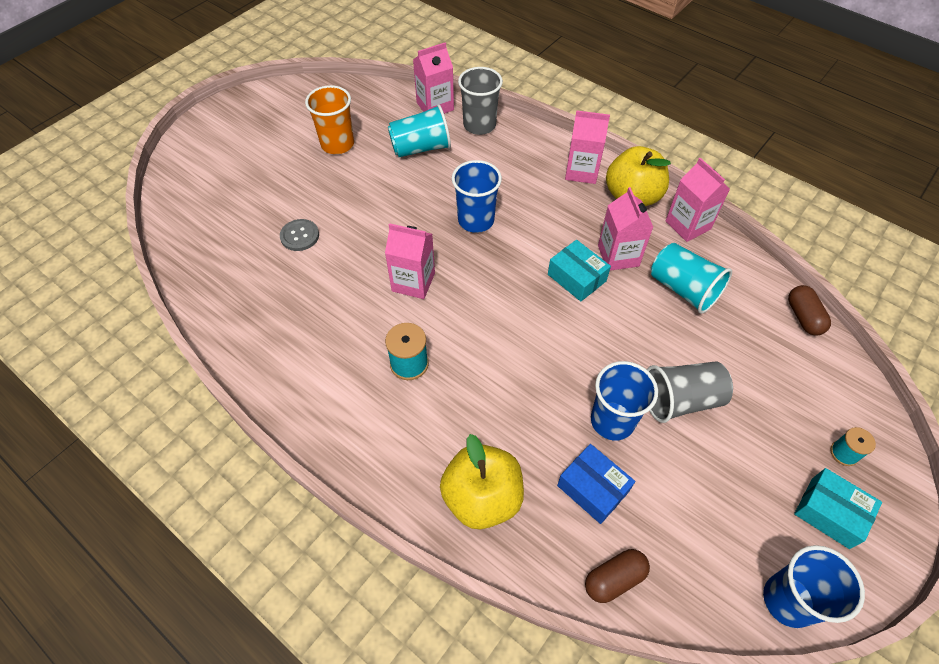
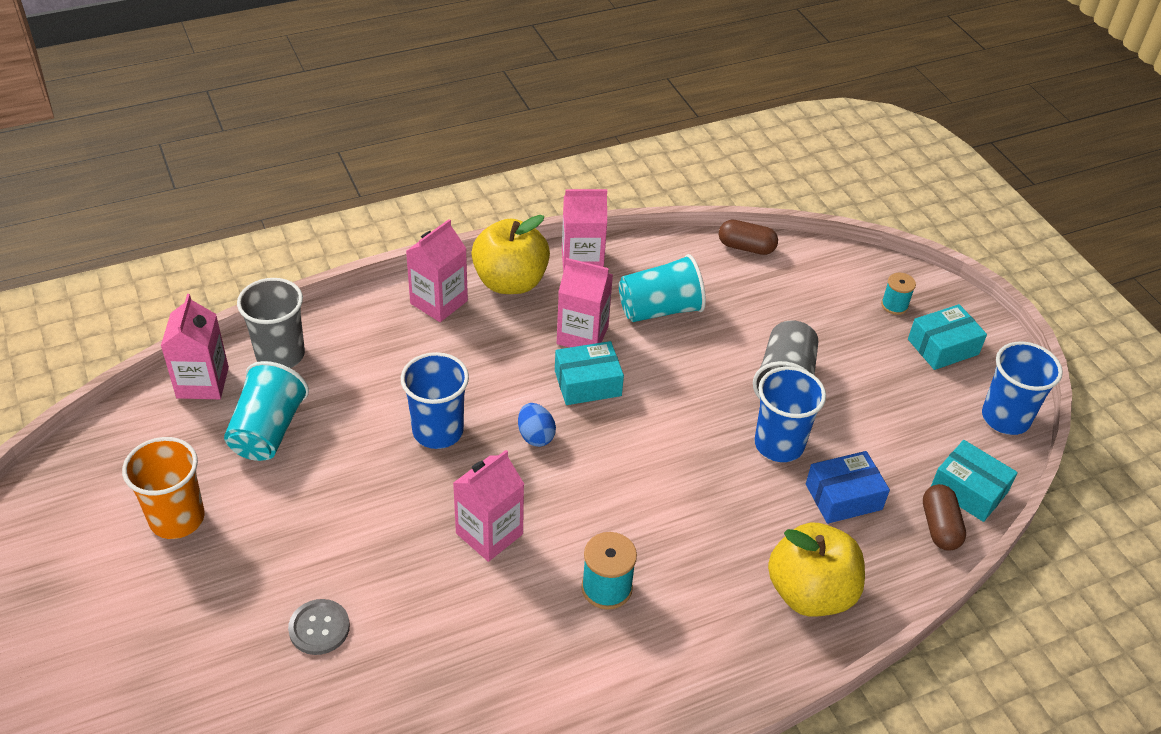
camera: 65 degrees left, 10 degrees down
(508, 270) = (535, 436): none -> blue egg
(673, 592) = (969, 490): none -> turquoise box

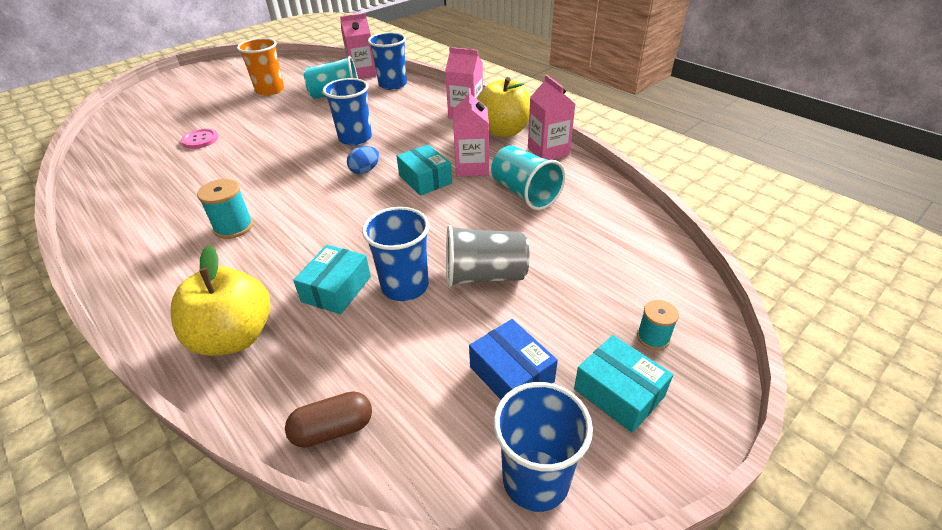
camera: 75 degrees right, 5 degrees down
(280, 355) = (393, 85): grey cup -> blue cup
(319, 628) = (200, 140): grey button -> pink button
(489, 534) = (275, 173): pink carton -> none
(746, 247) = (641, 221): brown capsule -> none
(843, 496) = (354, 341): blue box -> blue box (511, 374)
(969, 490) = (396, 452): turquoise box -> turquoise box (336, 289)

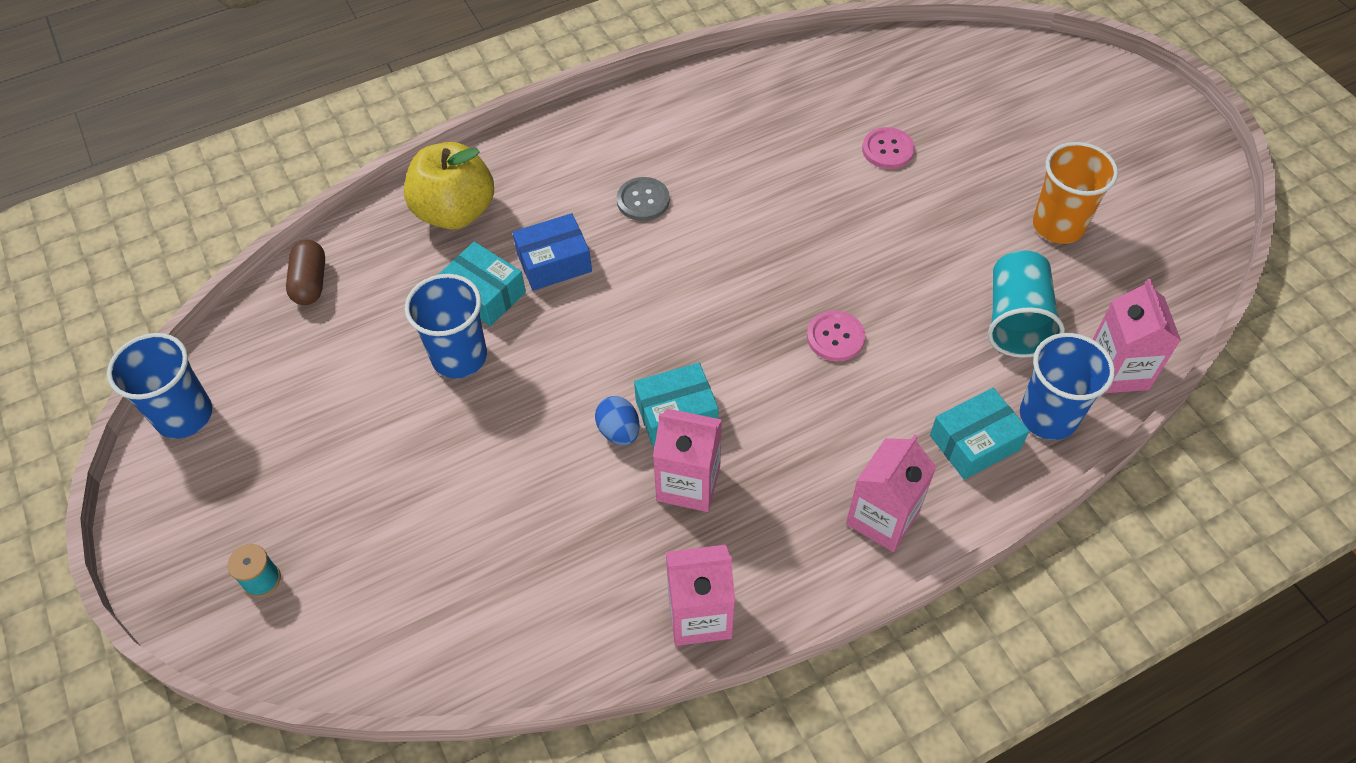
camera: 105 degrees right, 15 degrees up
(233, 227) = (643, 200): turquoise spool -> grey button
(355, 138) = (835, 337): blue cup -> pink button
(365, 171) = (728, 341): blue egg -> blue egg (619, 431)
(484, 275) = (438, 439): grey cup -> none
(503, 131) = (795, 564): yellow apple -> none
(511, 374) = (291, 427): blue box -> blue box (554, 262)
(525, 193) = (588, 537): turquoise cup -> none
(619, 392) = (220, 513): turquoise box -> turquoise box (974, 442)

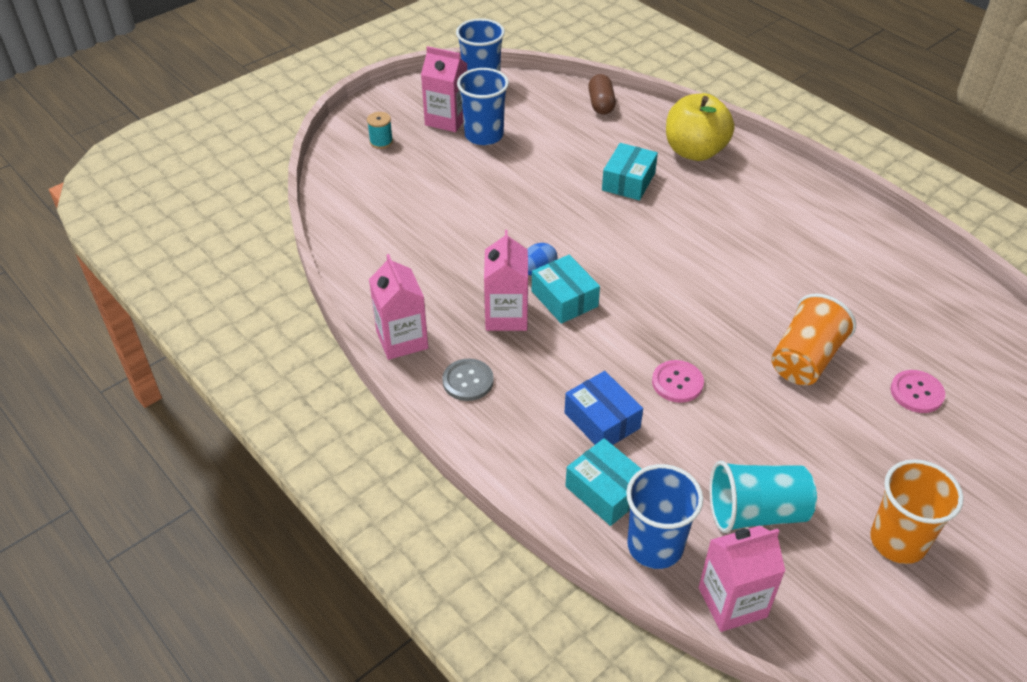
camera: 75 degrees right, 10 degrees down
(310, 282) = (601, 104): brown capsule -> brown capsule turned 75 degrees counterclockwise
(459, 357) = (570, 182): blue cup -> blue cup (484, 135)
(554, 262) = (674, 209): blue box -> blue box (602, 420)
(643, 200) = (761, 244): grey button -> grey button (468, 381)
(826, 218) = (805, 359): none -> orange cup
(882, 518) = (511, 435): pink carton -> pink carton (447, 119)

